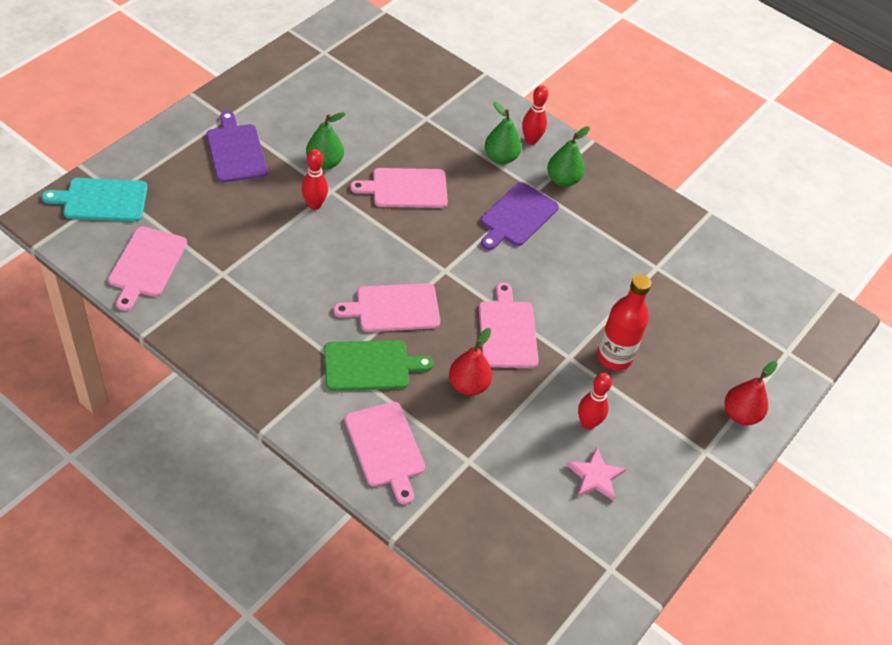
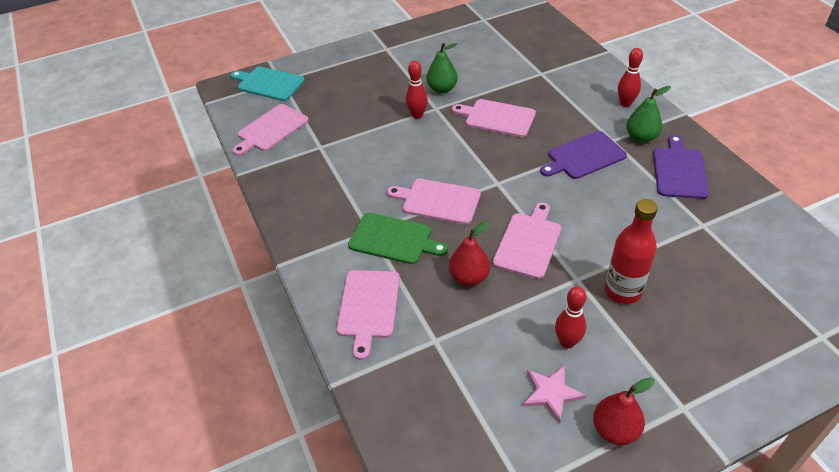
camera: 35 degrees right, 5 degrees down
(236, 151) = (380, 70): purple cutting board -> purple cutting board (679, 171)
(500, 157) = (591, 111): green pear -> none
(740, 414) = (740, 382): red pear -> red pear (615, 430)

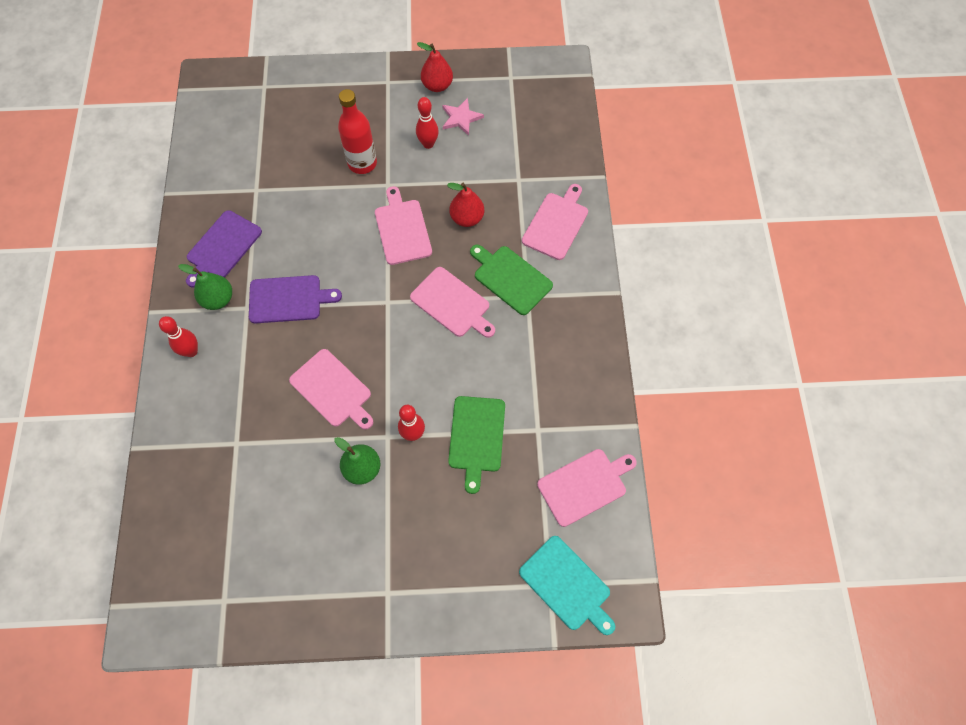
camera: 160 degrees left, 20 degrees up
(367, 128) = (477, 437): none -> green cutting board
(528, 243) = (402, 229): pink cutting board -> pink cutting board turned 120 degrees clockwise

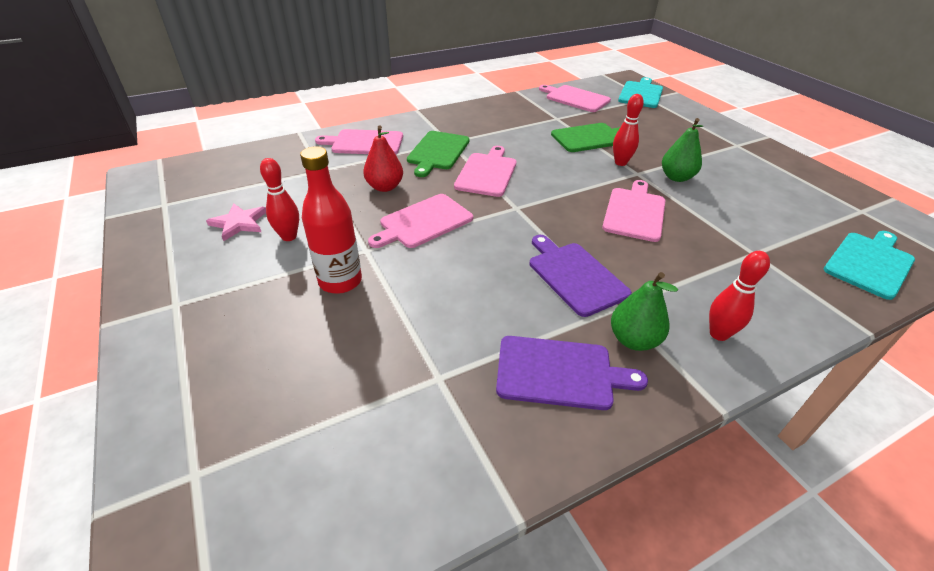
camera: 115 degrees left, 25 degrees down
(174, 525) = (869, 263): none -> turquoise cutting board
(437, 86) = (181, 255): red pear -> none

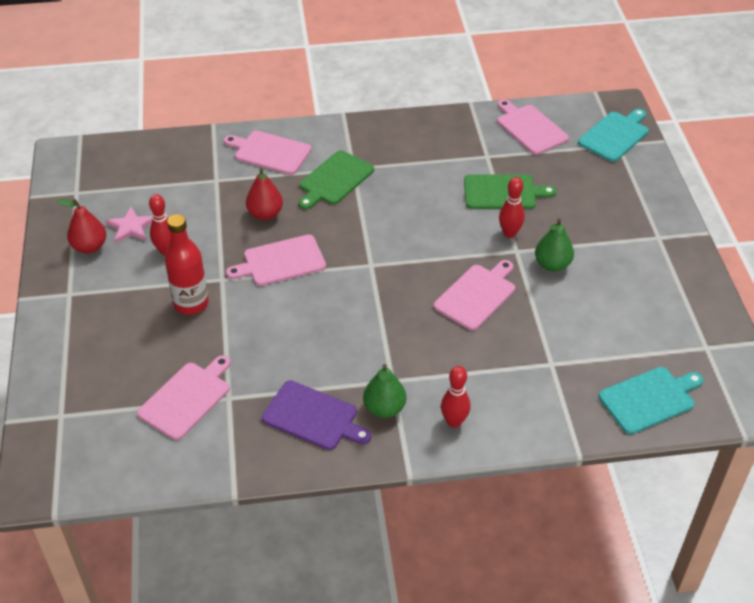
camera: 20 degrees right, 5 degrees up
(192, 250) = (90, 247): none -> red pear
(487, 173) = (367, 217): pink cutting board -> pink cutting board (186, 398)
(575, 276) = (377, 345): purple cutting board -> none

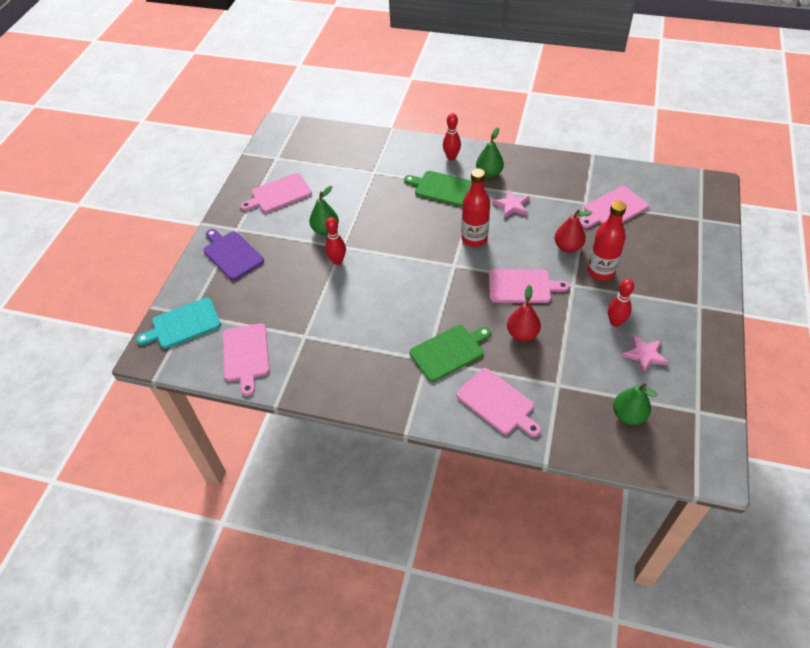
camera: 155 degrees left, 5 degrees up
(90, 247) = (683, 345): red pear -> red pear (568, 247)
(143, 173) = (628, 415): none -> green pear
(313, 417) = (534, 179): purple cutting board -> purple cutting board (232, 254)
(331, 364) = (512, 205): none -> pink star
(361, 303) = (474, 239): none -> red bottle
(476, 295) = (392, 223): pink cutting board -> pink cutting board (279, 194)
(503, 192) = (317, 297): green cutting board -> green cutting board (442, 188)
(649, 399) = (333, 142): turquoise cutting board -> none

